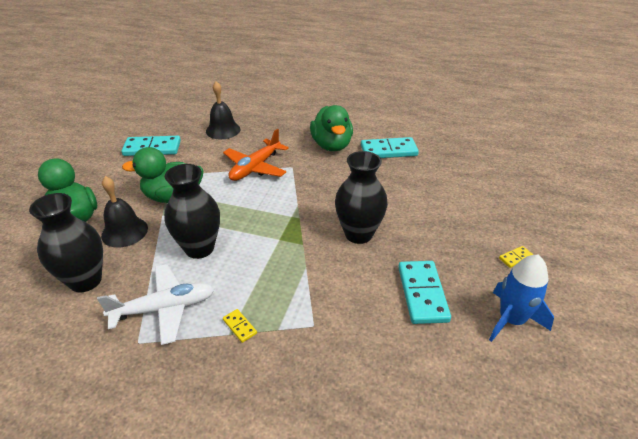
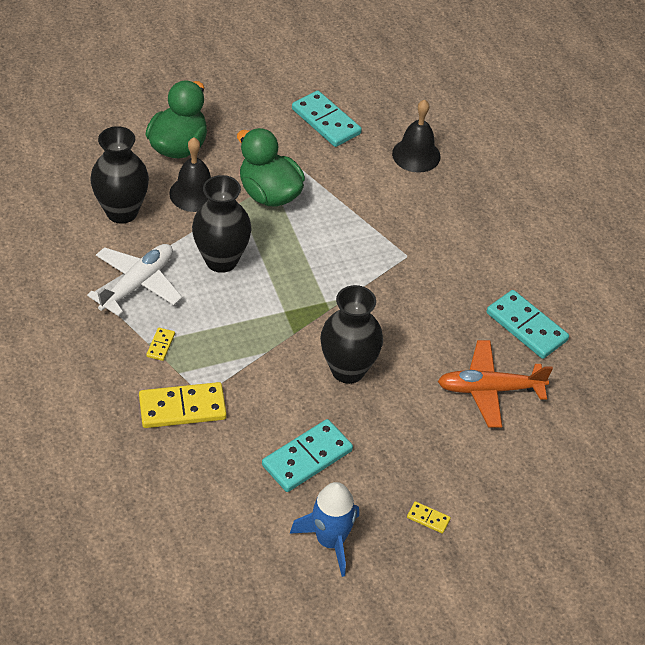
camera: 50 degrees right, 10 degrees up
(164, 308) = (137, 284): white plane -> white plane turned 90 degrees counterclockwise
(255, 167) = (376, 226): orange plane -> orange plane (489, 389)
(315, 346) = (182, 408): none -> yellow domino
(331, 145) = (483, 268): green duck -> none

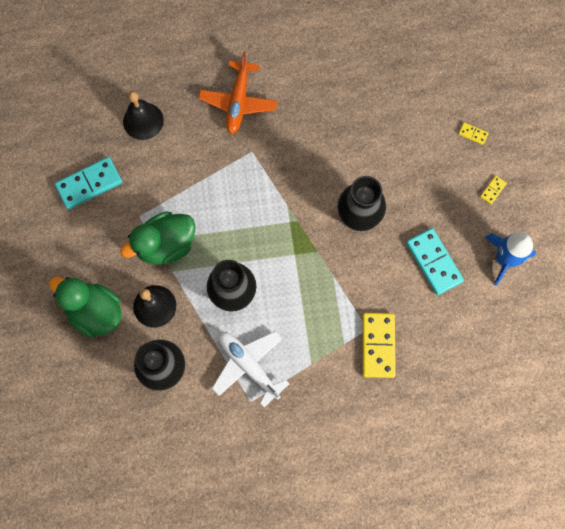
camera: 75 degrees left, 25 degrees up
(161, 345) = (315, 354): yellow domino -> yellow domino (473, 134)
(489, 389) = (388, 124): orange plane -> orange plane (238, 102)
(526, 327) = (334, 84): turquoise domino -> none

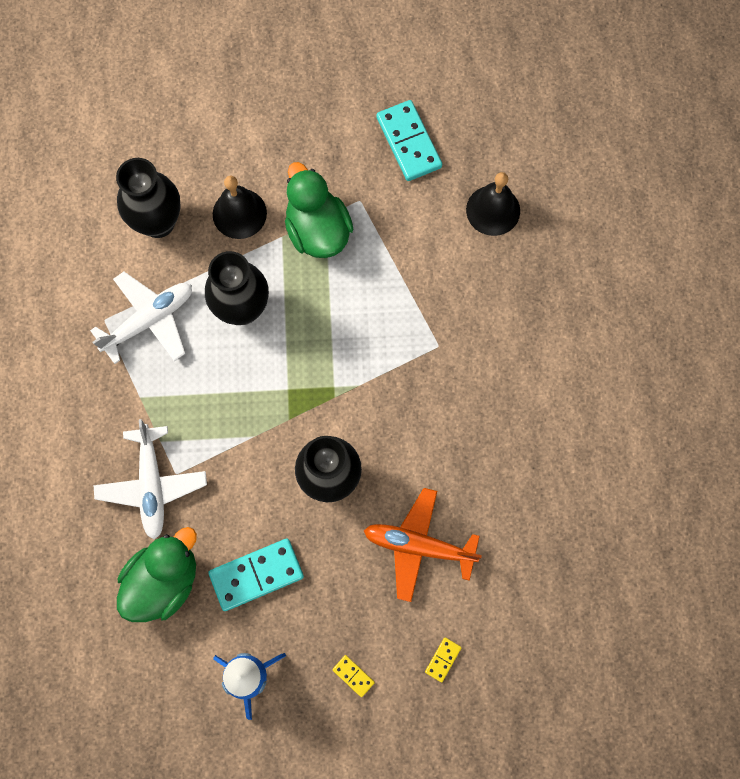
camera: 95 degrees right, 0 degrees up
(95, 312) = (240, 145): green duck -> green duck (163, 581)
(238, 102) = (513, 333): orange plane -> orange plane (419, 546)
(378, 345) = (152, 485): yellow domino -> white plane

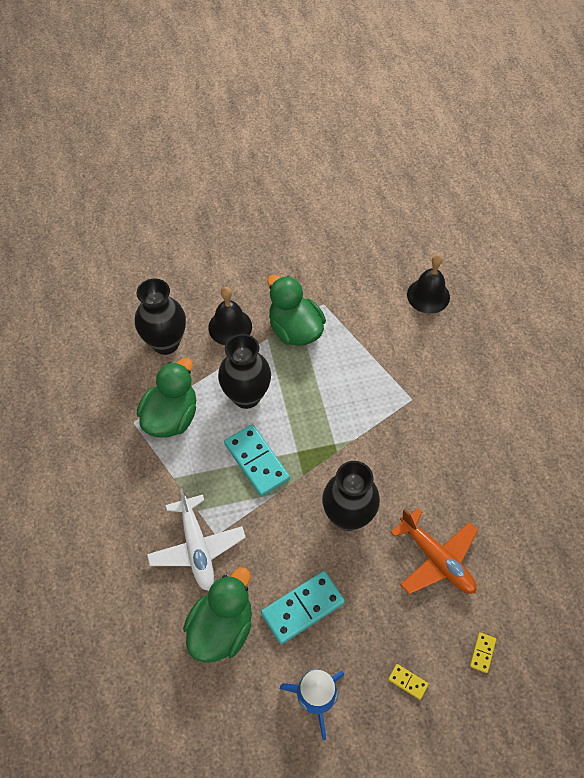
camera: 10 degrees left, 15 degrees down
(149, 320) = (171, 417): white plane -> green duck
(408, 142) = (351, 259): turquoise domino -> turquoise domino (256, 461)
(419, 546) = (436, 559): orange plane -> orange plane turned 135 degrees counterclockwise

